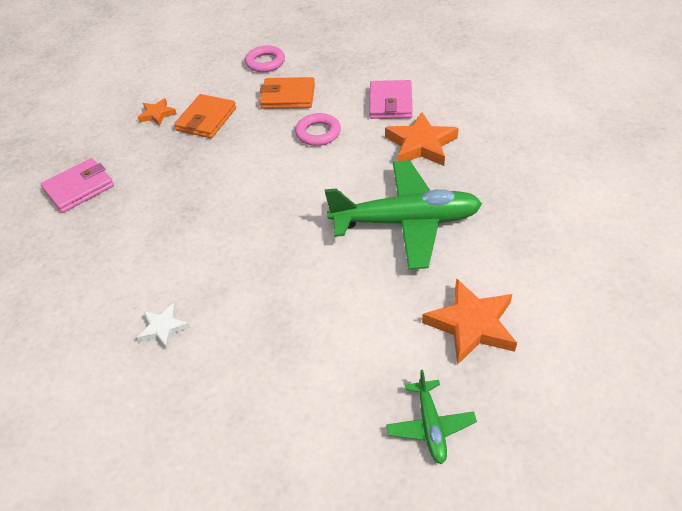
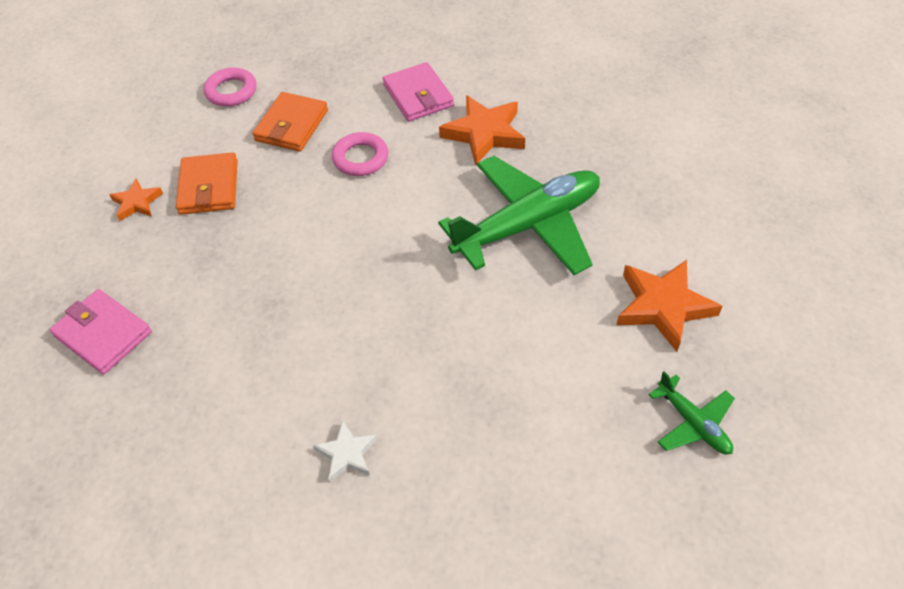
camera: 30 degrees left, 5 degrees up
(79, 188) = (103, 334): pink wallet -> pink wallet turned 75 degrees counterclockwise
(288, 96) = (292, 125): orange wallet -> orange wallet turned 45 degrees counterclockwise

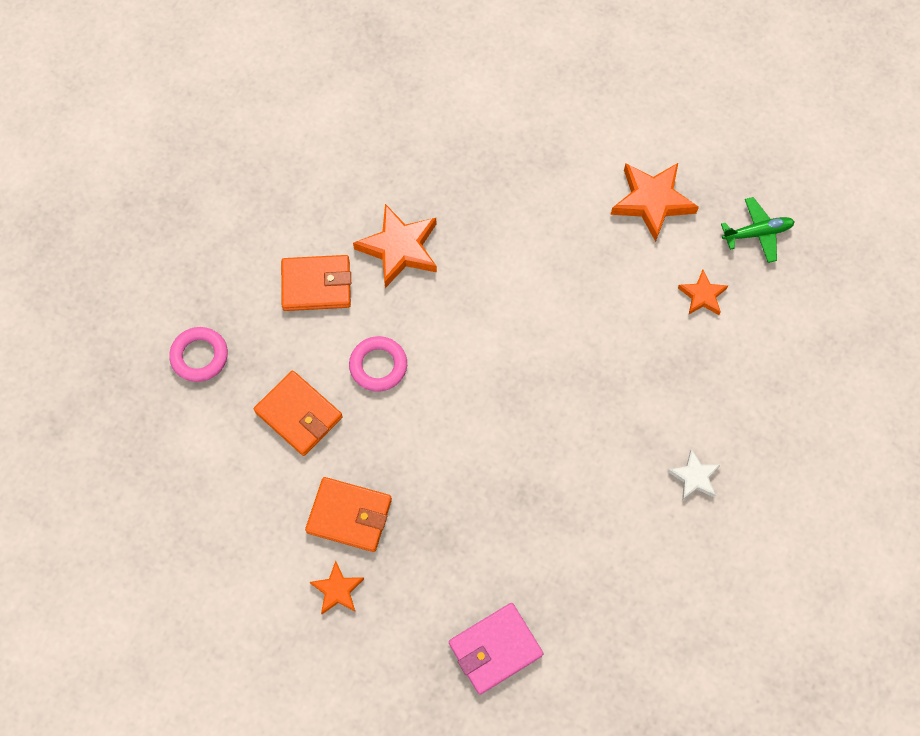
camera: 70 degrees left, 15 degrees up
(231, 91) = (212, 460): pink ring -> pink ring (199, 356)
(418, 96) = (316, 285): pink wallet -> orange wallet
(528, 225) = (527, 259): green plane -> none
(577, 391) = (702, 295): none -> orange star

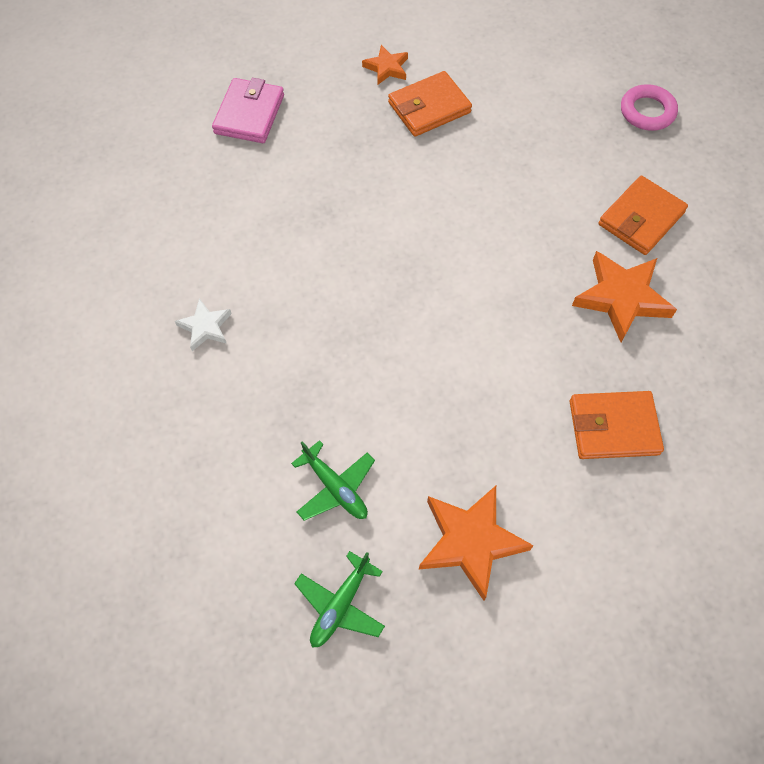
camera: 135 degrees right, 5 degrees down
(299, 415) = (537, 133): orange wallet -> orange wallet (613, 427)
(378, 366) = (526, 205): pink ring -> none
(702, 295) = (335, 487): orange star -> green plane

